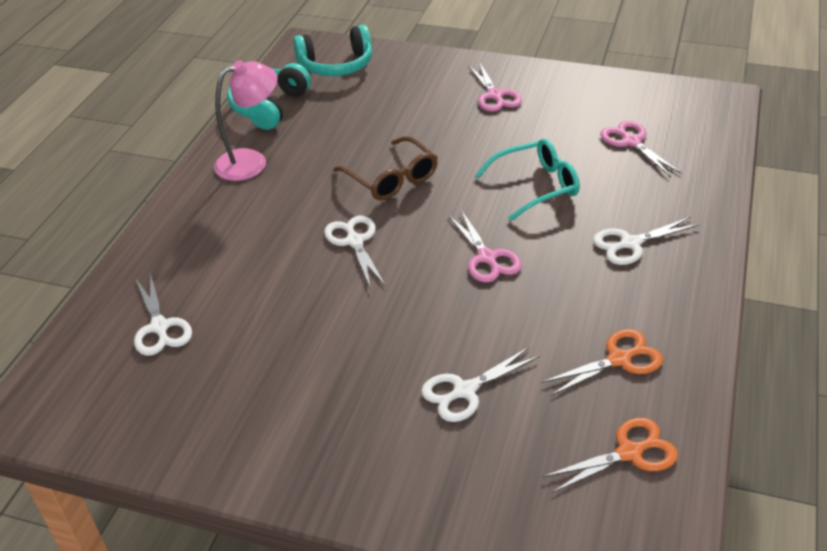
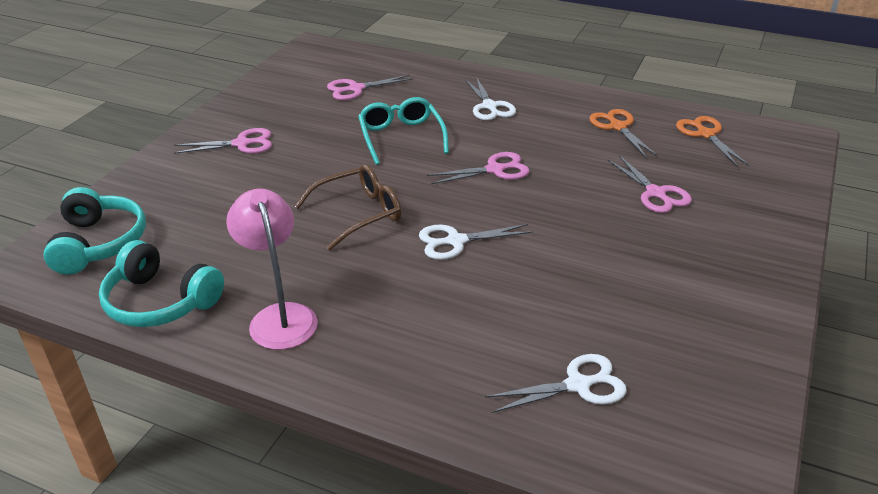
camera: 85 degrees left, 5 degrees down
(465, 391) = (655, 193): white scissors -> pink scissors

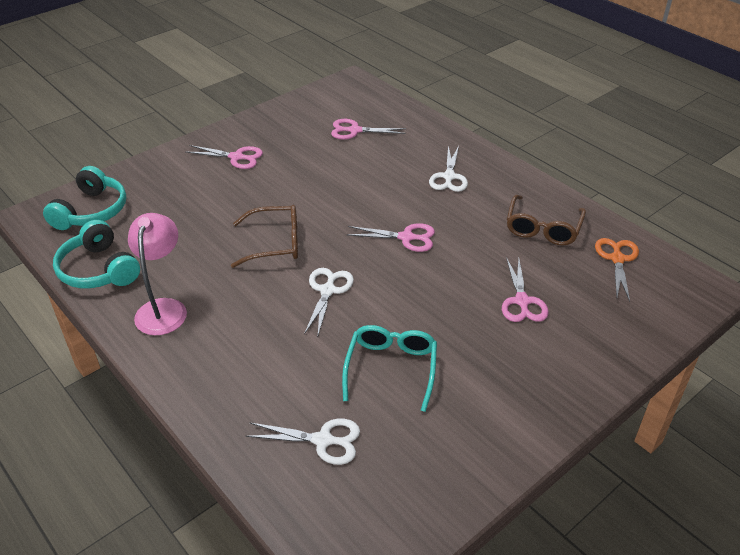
camera: 25 degrees right, 5 degrees up
(401, 137) = (356, 186): turquoise glasses -> turquoise glasses (391, 369)
(456, 241) = (327, 291): white scissors -> white scissors turned 90 degrees clockwise
(618, 127) = (543, 228): orange scissors -> brown glasses

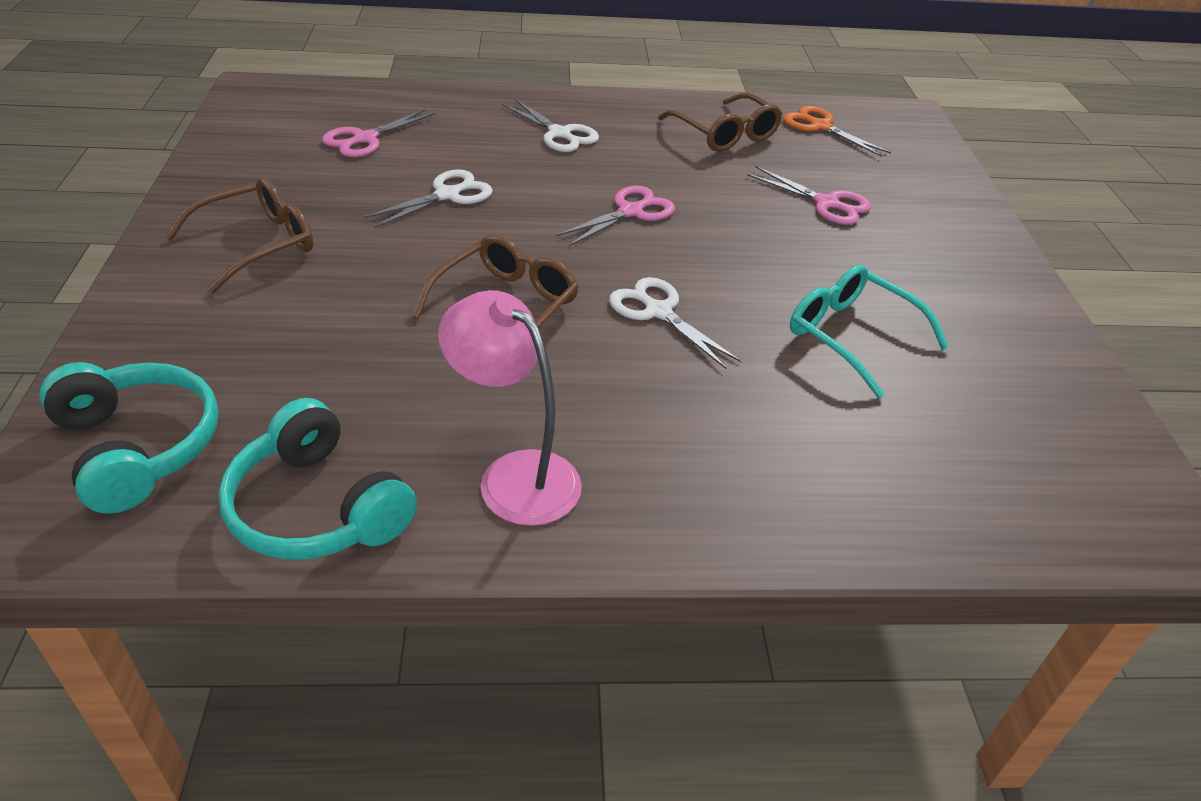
camera: 55 degrees left, 0 degrees up
(99, 269) = (317, 507): turquoise headphones -> turquoise headphones turned 45 degrees clockwise
(236, 157) = (256, 244): pink scissors -> brown glasses
(323, 440) = (933, 449): white scissors -> white scissors (447, 195)

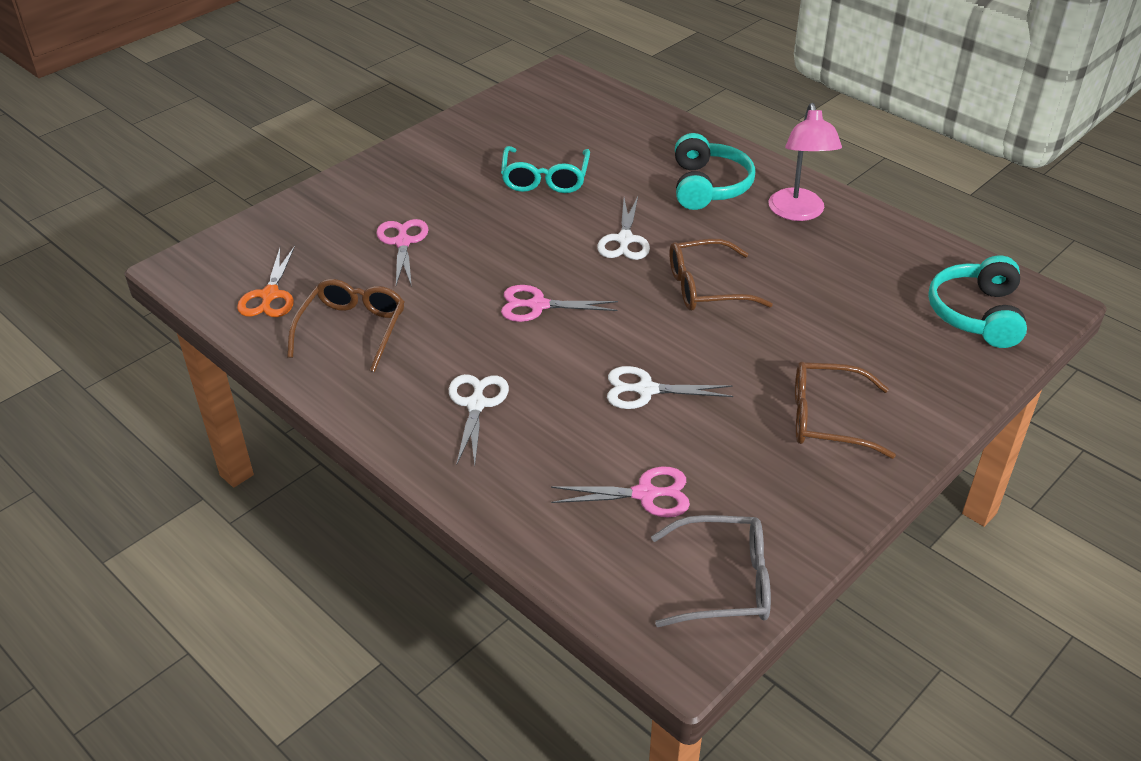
camera: 130 degrees left, 0 degrees up
(257, 121) = (723, 582): none -> grey glasses
(317, 507) = (901, 245): turquoise headphones -> turquoise headphones (708, 186)

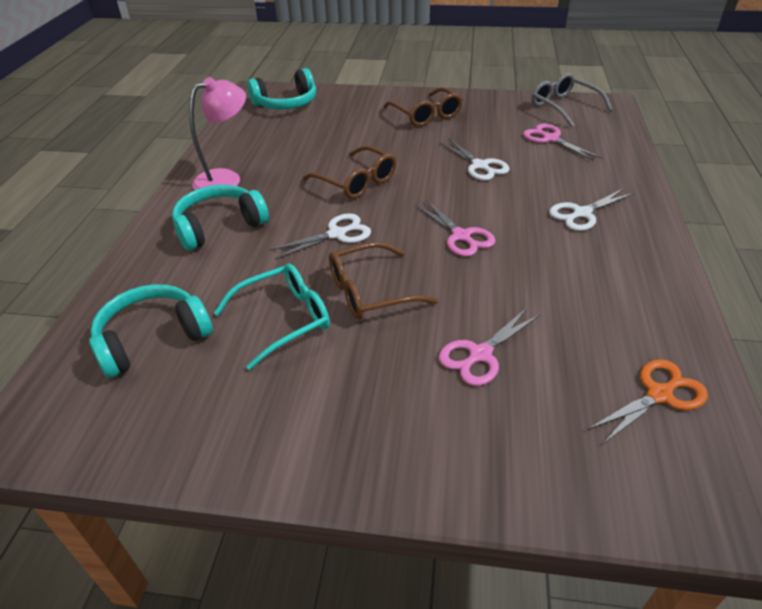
camera: 125 degrees left, 0 degrees up
(352, 330) = (612, 310): brown glasses -> brown glasses (370, 292)
(590, 126) = (153, 339): none -> turquoise headphones

